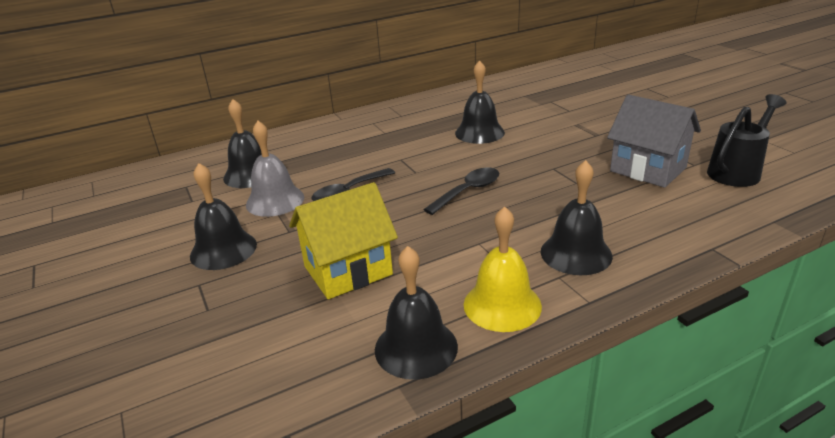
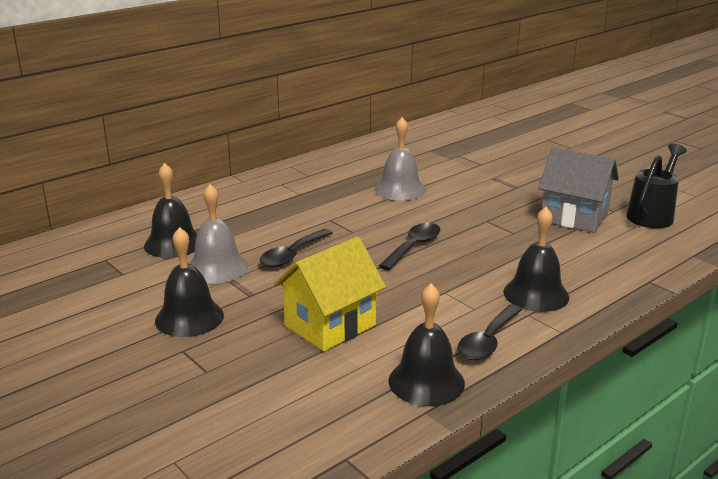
camera: 15 degrees left, 5 degrees down
(479, 132) = (400, 189): black bell -> grey bell
(502, 305) = (487, 341): yellow bell -> black spoon

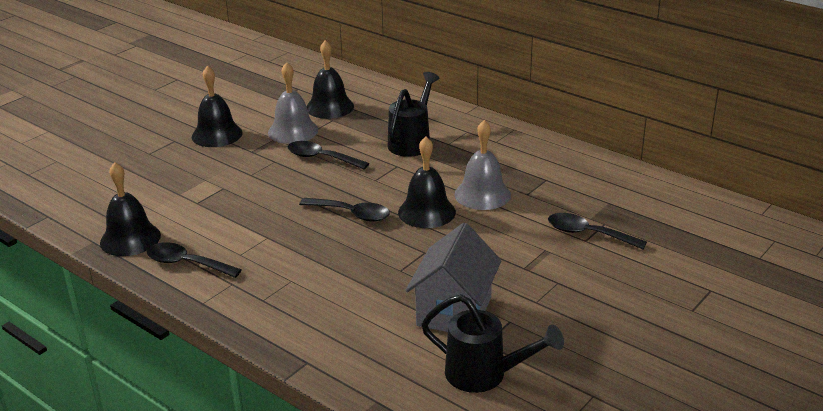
camera: 80 degrees right, 5 degrees up
(286, 209) = (412, 142): none -> black watering can
(330, 325) = (208, 190): yellow house -> none
(472, 162) = (588, 234): none -> black spoon
(536, 294) = (269, 287): black bell -> black bell (426, 212)

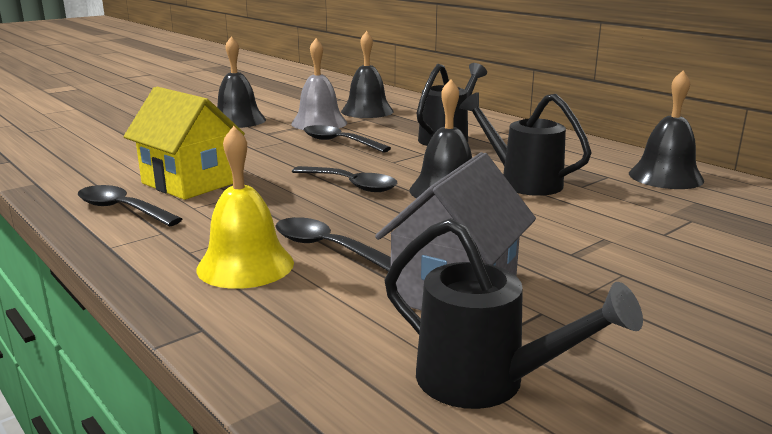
camera: 10 degrees right, 10 degrees down
(130, 239) = (78, 184): black bell -> black bell (665, 176)
(221, 226) = (190, 183): none -> yellow house
(309, 307) = (245, 265): none -> yellow bell
(482, 194) = (523, 182): grey bell -> black watering can
(588, 234) = (668, 228): black spoon -> black spoon (327, 248)

